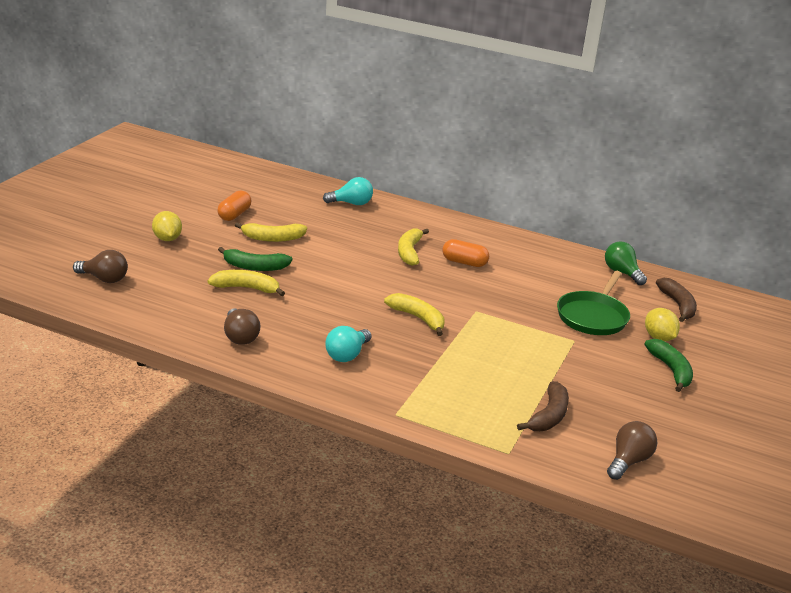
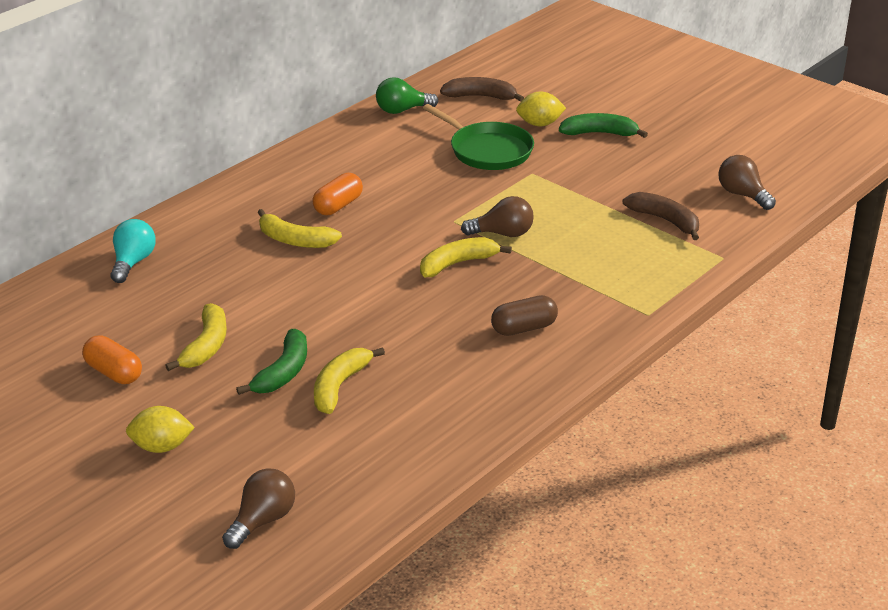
camera: 70 degrees left, 5 degrees up
(240, 337) = (462, 406): brown light bulb -> brown light bulb (502, 234)
(347, 355) = (524, 328): turquoise light bulb -> brown capsule

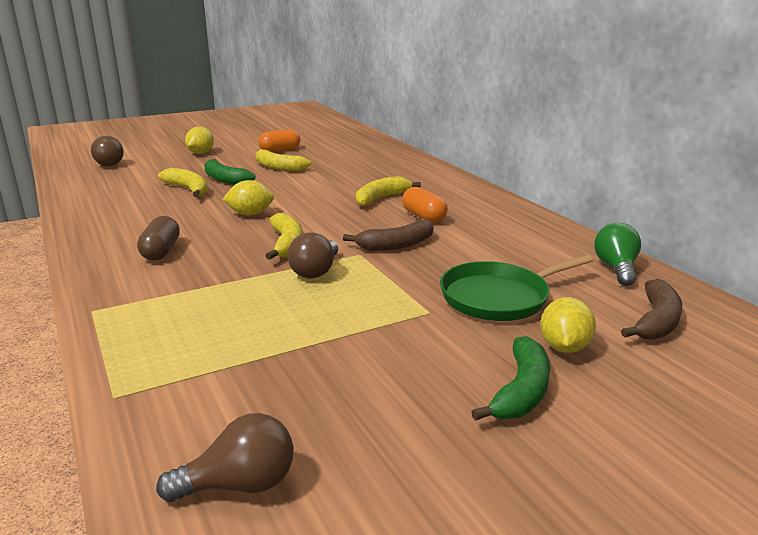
camera: 110 degrees right, 10 degrees down
(133, 262) = (392, 160): turquoise light bulb -> none
(395, 310) = (250, 214): none -> yellow lemon
(665, 220) = (243, 377): brown banana -> brown banana (396, 245)

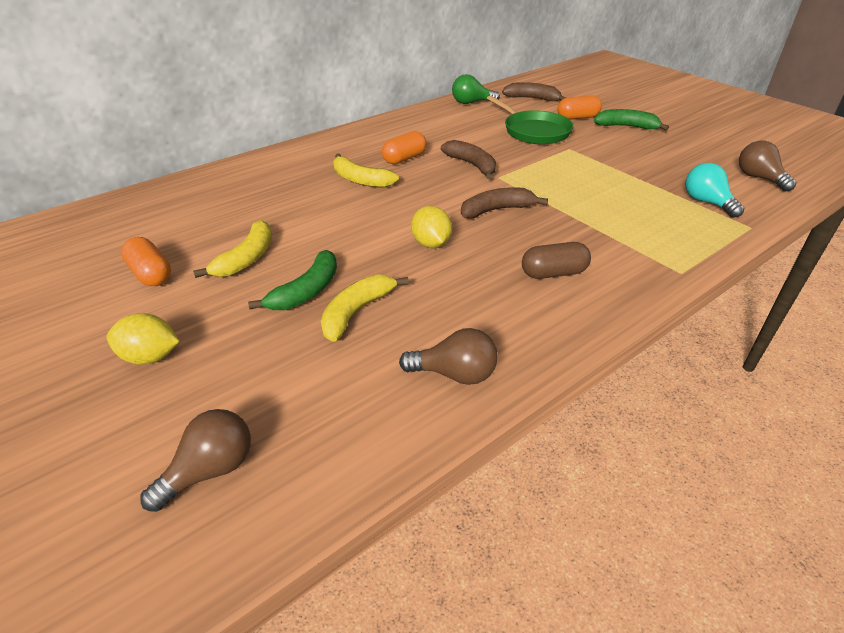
camera: 100 degrees left, 15 degrees up
(205, 382) = (706, 202): none -> turquoise light bulb
(287, 244) = (496, 210): yellow banana -> brown banana
(315, 271) = (540, 190): brown light bulb -> brown light bulb (454, 374)
(564, 347) = (577, 118): yellow lemon -> orange capsule

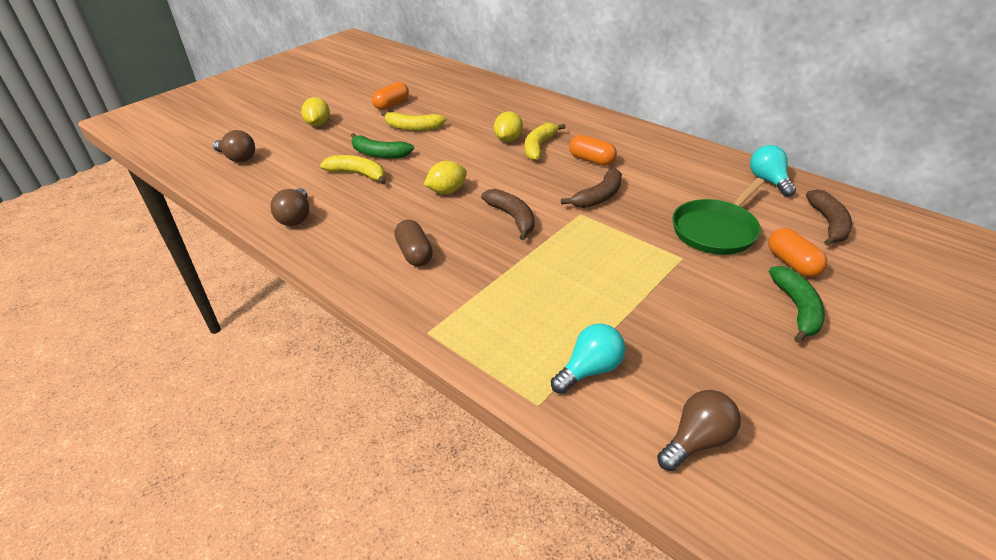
camera: 80 degrees right, 0 degrees up
(332, 195) = (508, 140): none -> yellow lemon
(471, 103) = (768, 181): green light bulb -> turquoise light bulb

